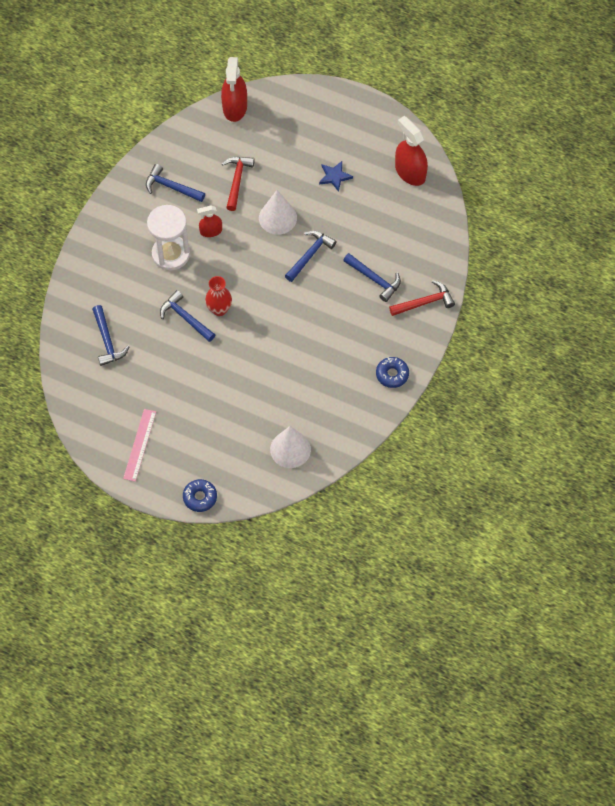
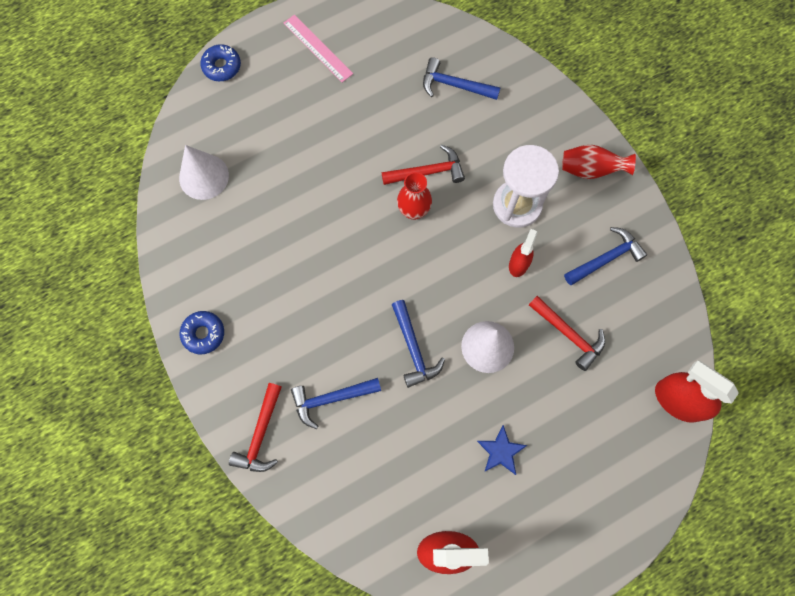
camera: 125 degrees right, 10 degrees up
(114, 227) = (590, 169): none -> red vase
(185, 318) = (428, 172): blue hammer -> red hammer

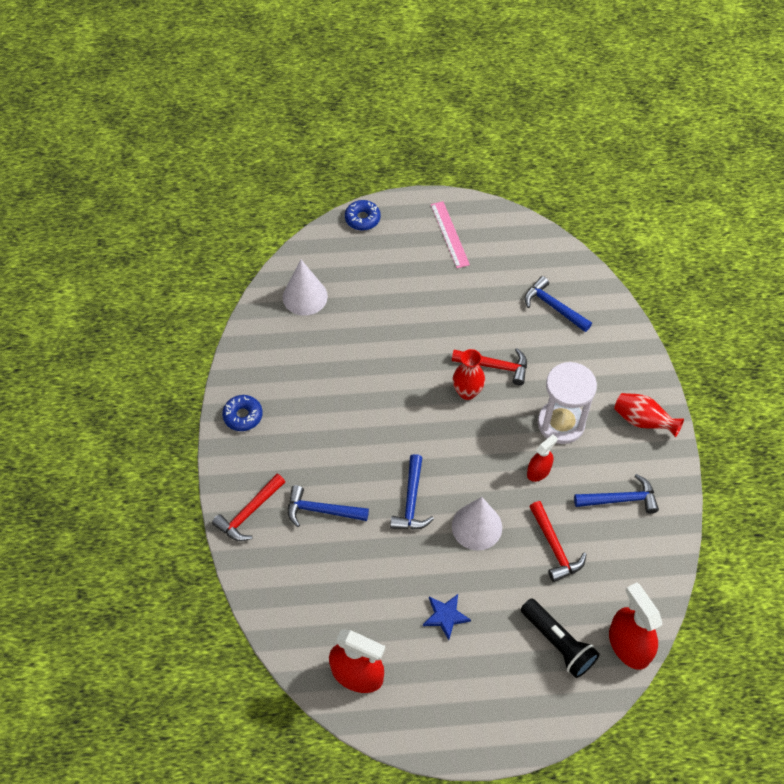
camera: 25 degrees right, 15 degrees down
(615, 429) = (558, 643): none -> black flashlight

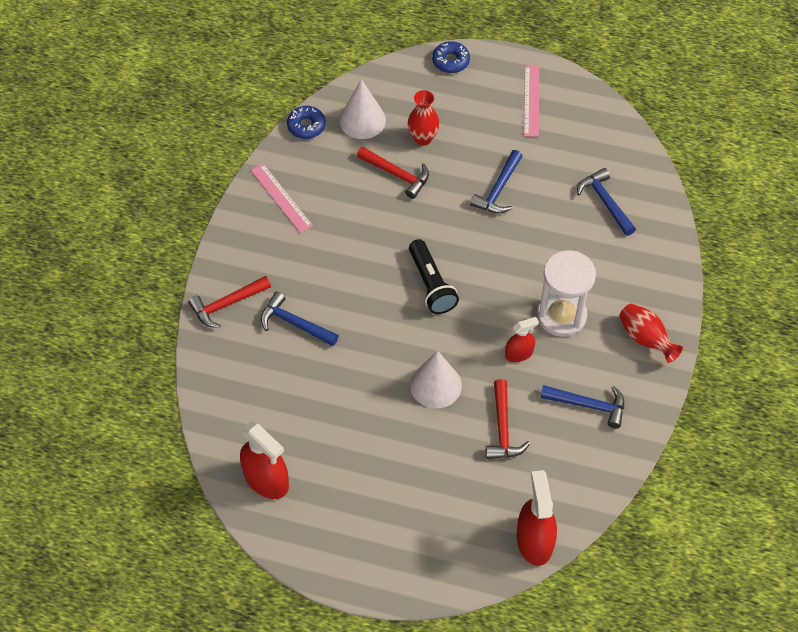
camera: 20 degrees right, 0 degrees up
(243, 416) = (257, 214): blue donut -> blue donut (306, 126)
(259, 393) = (281, 198): none -> pink ruler
(411, 501) = (383, 342): blue hammer -> blue hammer (498, 190)
(445, 616) = (370, 456): blue star -> none
(467, 392) = (482, 258): red vase -> red vase (423, 138)
(495, 366) = (520, 241): red hammer -> red hammer (397, 174)
(558, 643) = (466, 515): black flashlight -> black flashlight (431, 284)

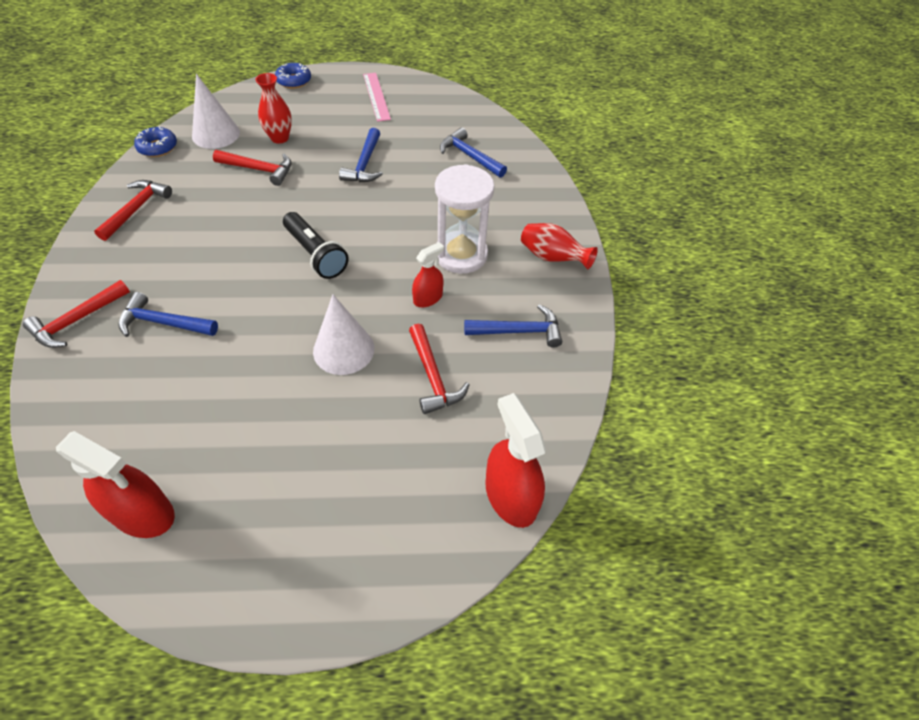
camera: 20 degrees left, 5 degrees down
(281, 198) = (136, 209): pink ruler -> red hammer

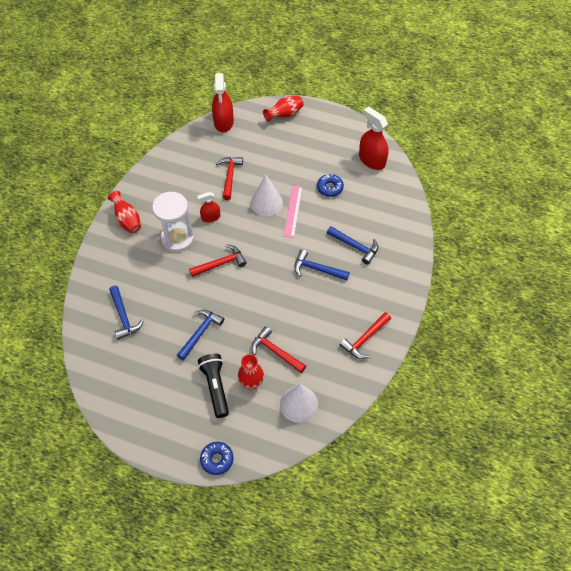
camera: 155 degrees left, 5 degrees up
(77, 320) = (401, 262): red hammer -> red hammer (220, 263)
(158, 147) = (345, 402): blue donut -> blue donut (330, 188)
(315, 254) = (261, 265): black flashlight -> black flashlight (215, 387)
(376, 96) = (156, 411): pink ruler -> pink ruler (293, 211)
(381, 570) = (284, 115): none -> red vase
(519, 331) = (175, 185): blue hammer -> blue hammer (317, 269)

